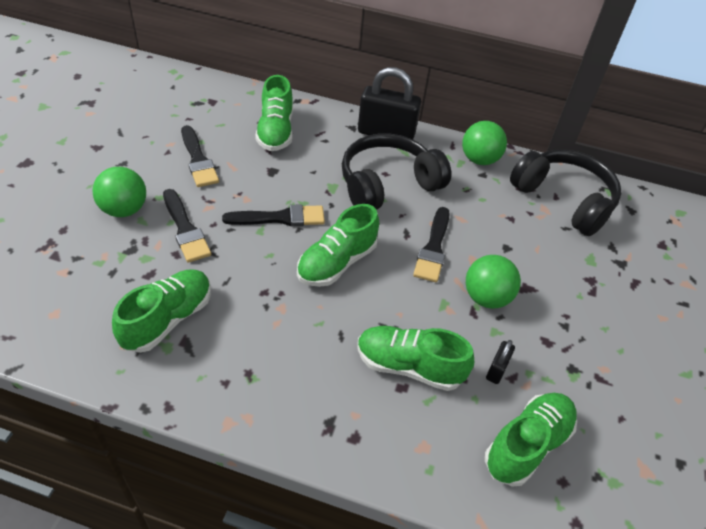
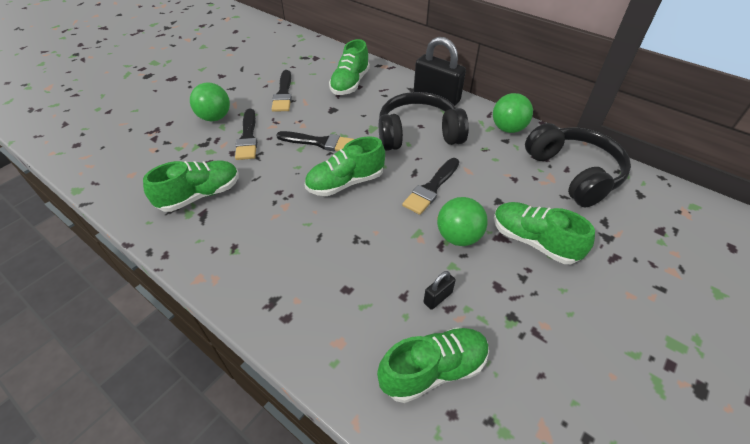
camera: 25 degrees right, 0 degrees up
(409, 366) = (361, 274): green shoe -> green shoe (533, 241)

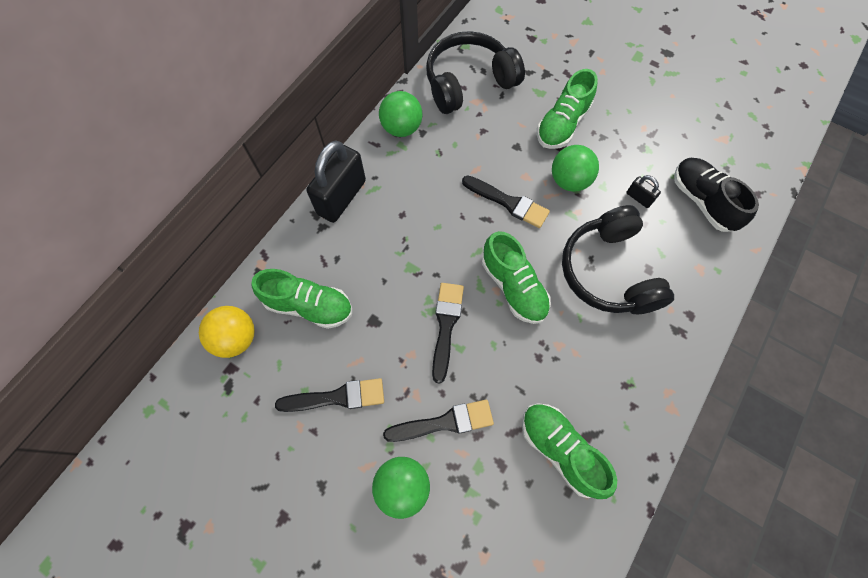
camera: 95 degrees left, 20 degrees up
(334, 59) = (236, 338): none -> yellow ball
(418, 134) = (418, 216): black headphones -> black headphones (608, 271)
(433, 370) = (702, 201): green shoe -> black shoe

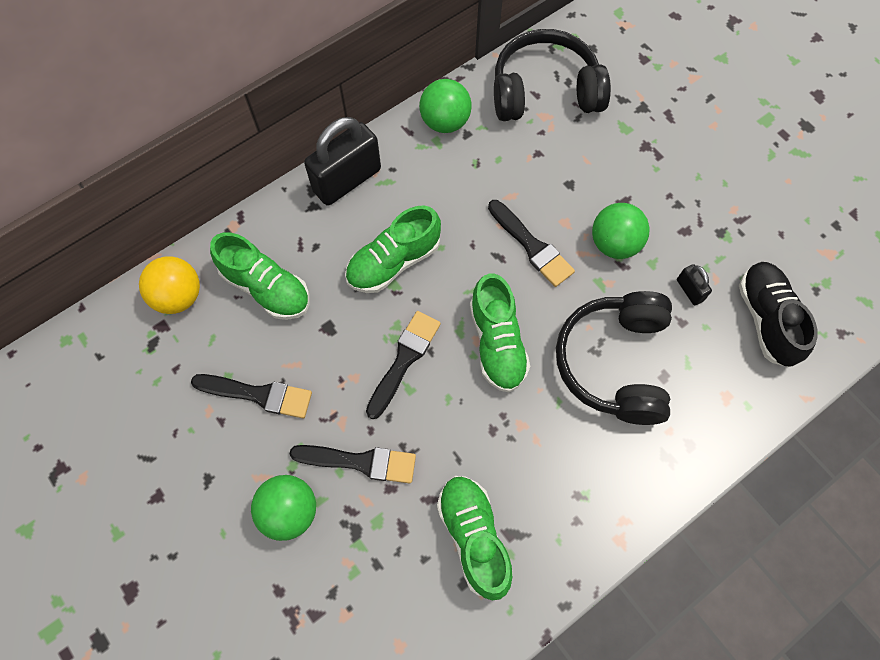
camera: 20 degrees right, 0 degrees up
(562, 125) = (635, 175): green shoe -> green shoe (394, 262)

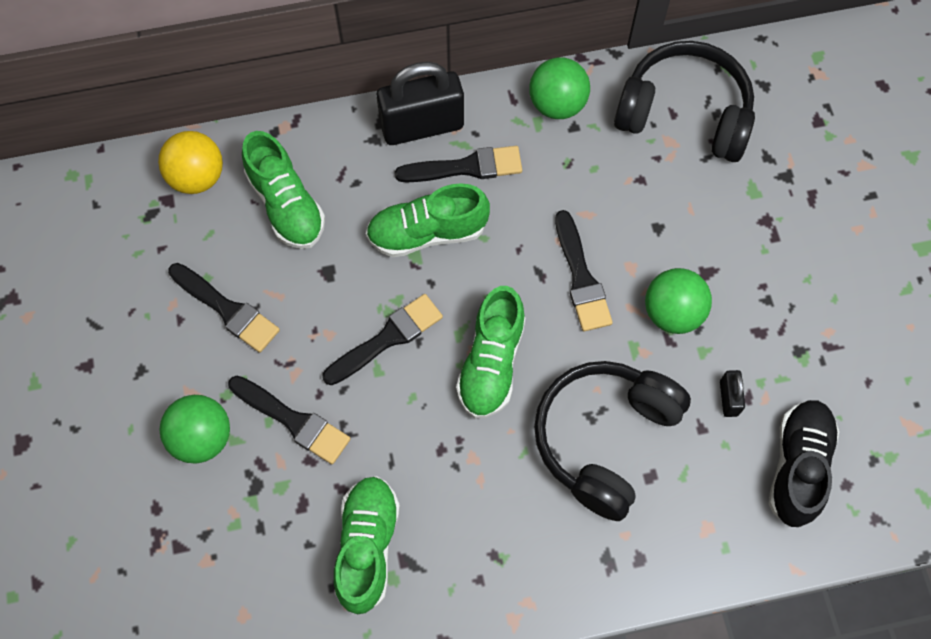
camera: 25 degrees right, 0 degrees up
(398, 198) = (466, 167): none -> black brush

